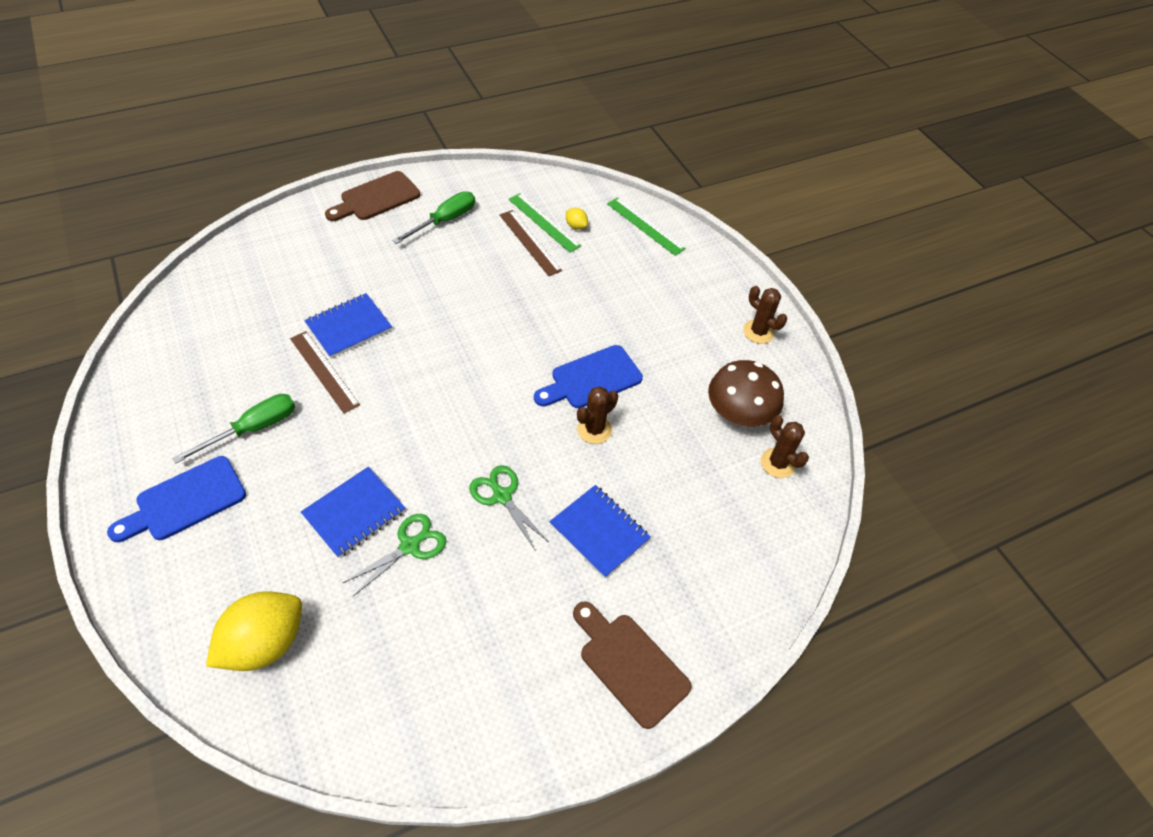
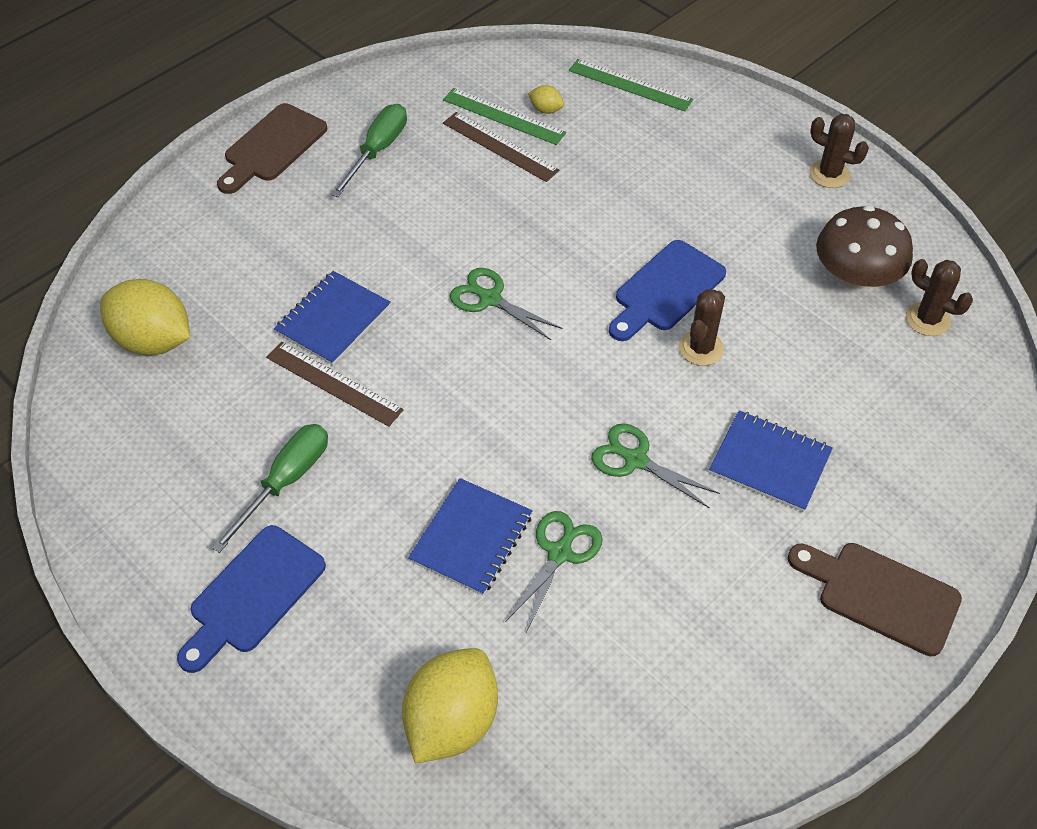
camera: 15 degrees left, 0 degrees up
(225, 304) = (153, 340): none -> yellow lemon
(463, 346) = (490, 299): none -> green scissors

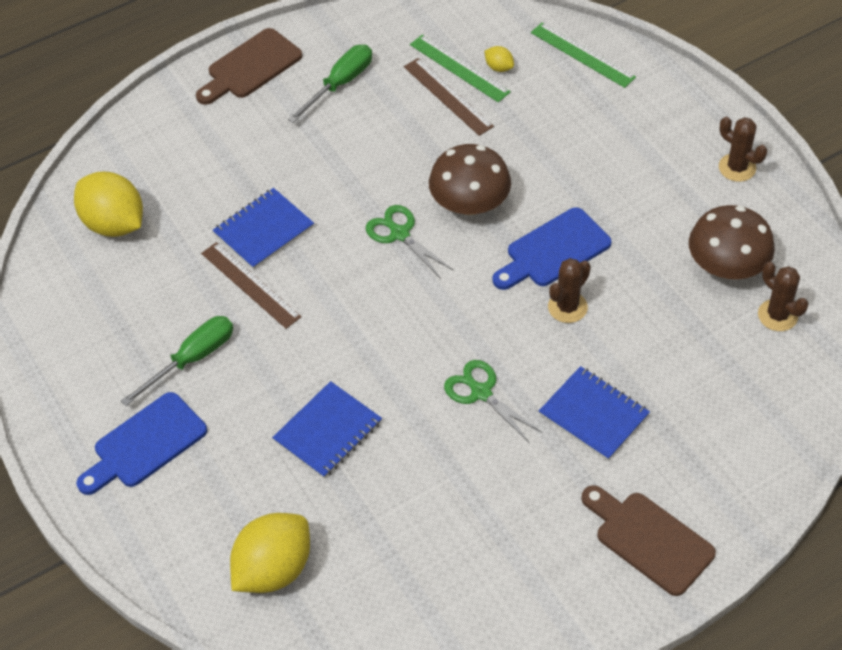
camera: 15 degrees right, 0 degrees up
(558, 254) = (469, 203): none -> brown mushroom
(560, 553) = (395, 456): green scissors -> none

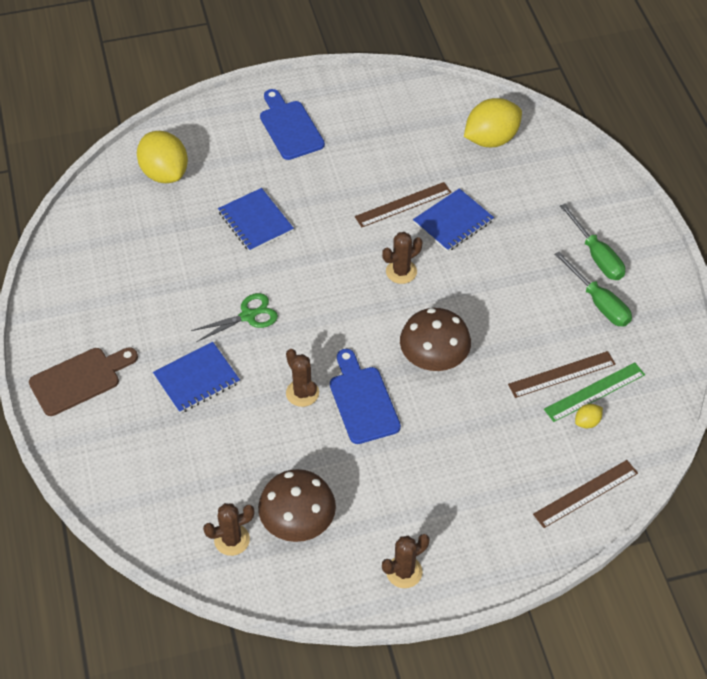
camera: 105 degrees right, 0 degrees up
(192, 359) = (349, 162): green screwdriver -> green screwdriver (596, 256)
(250, 67) = (636, 247): brown cutting board -> none
(263, 230) = (453, 222): blue notebook -> blue notebook turned 75 degrees clockwise
(358, 261) = (401, 272): none -> brown cactus
(399, 233) = (419, 304): green scissors -> none
(582, 55) = (585, 493): green ruler -> brown ruler

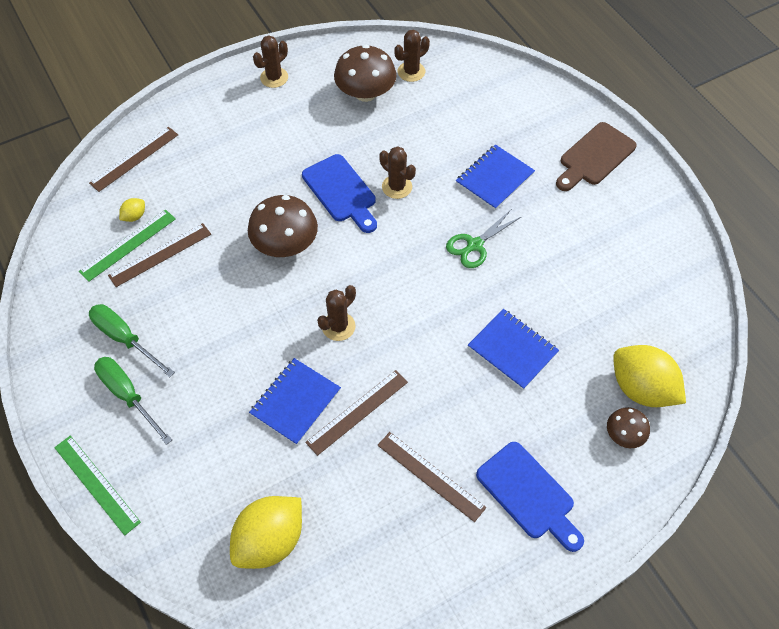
camera: 165 degrees right, 5 degrees up
(197, 147) = (624, 435): none -> brown mushroom
(359, 152) = (430, 476): none -> brown ruler
(622, 199) = (97, 484): none -> green ruler

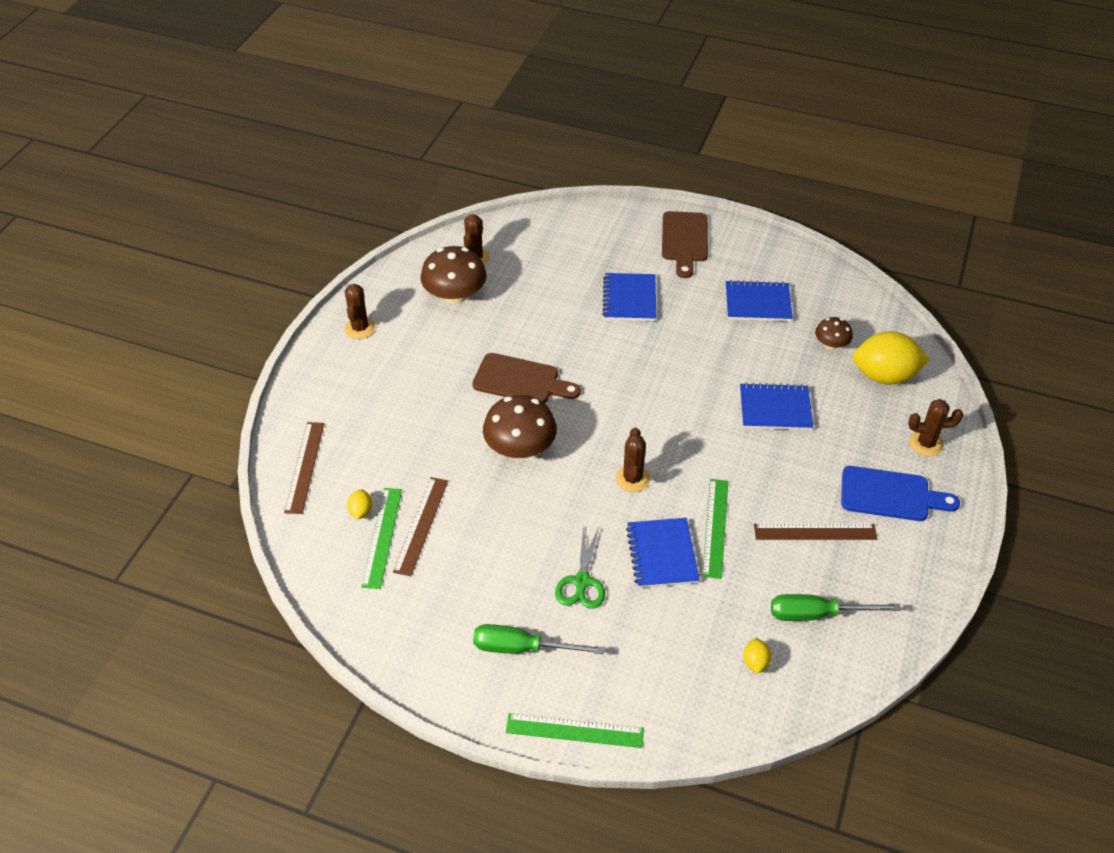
camera: 40 degrees left, 10 degrees down
(125, 338) = (467, 609): green screwdriver -> green screwdriver (816, 614)
(270, 540) = (755, 662): yellow lemon -> yellow lemon, size x0.43
(341, 192) = (521, 380): blue cutting board -> brown cutting board
(357, 412) = (715, 527): brown ruler -> green ruler
(397, 187) = (561, 350): brown cactus -> brown cactus (926, 443)
(474, 245) = (668, 355): green scissors -> green scissors (582, 582)
(598, 250) = (757, 303): none -> blue notebook
(624, 435) = (906, 413): brown mushroom -> brown mushroom (831, 344)

